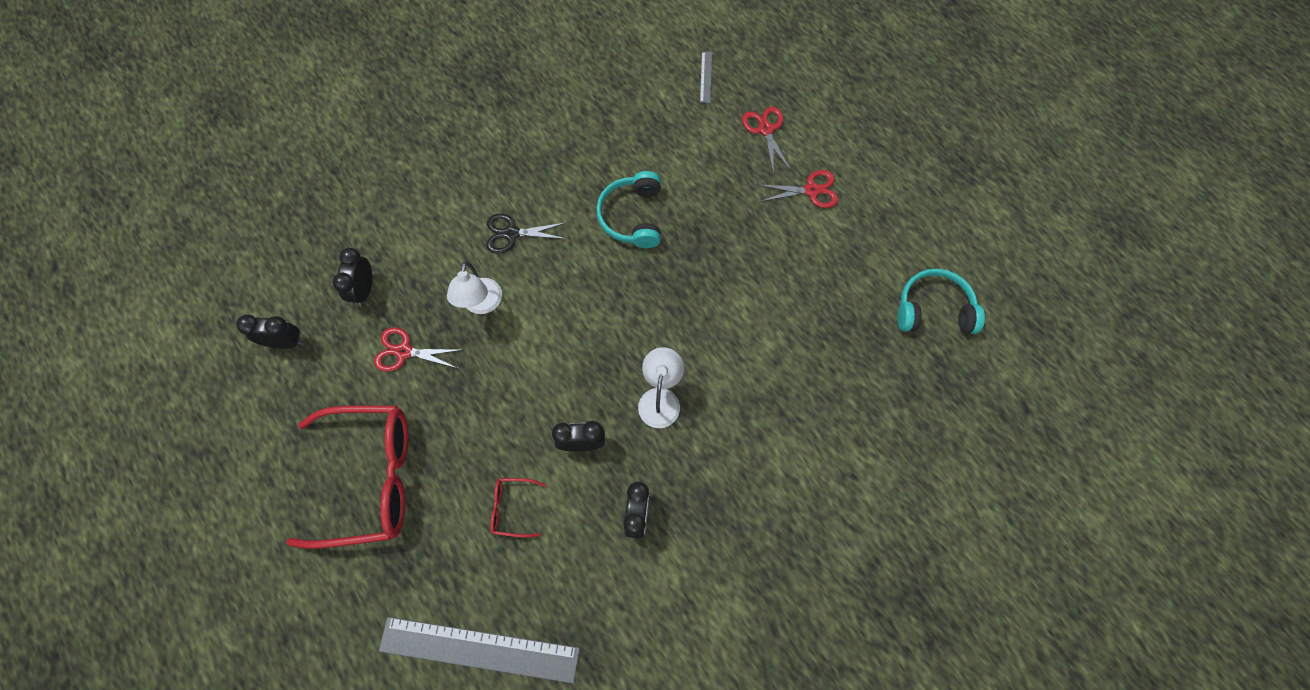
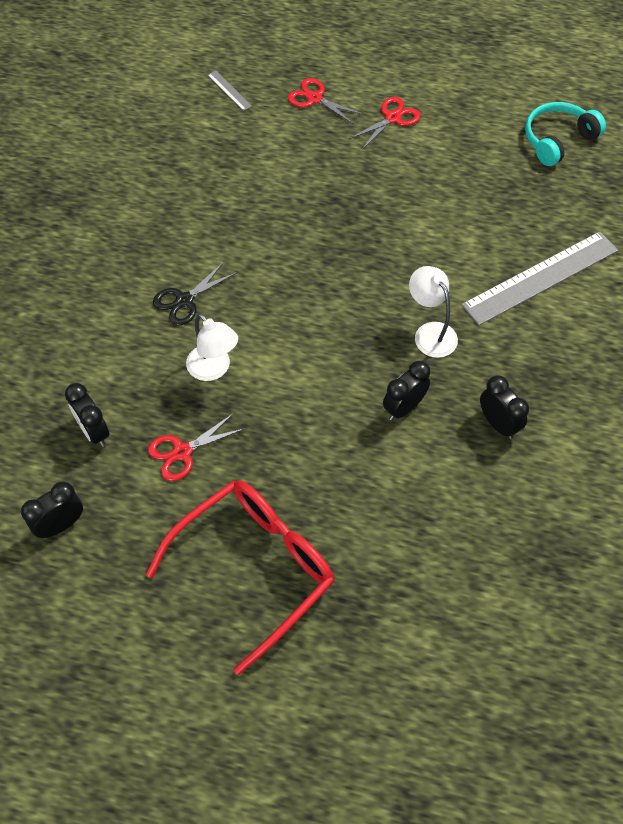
camera: 40 degrees left, 10 degrees down
(479, 649) = (481, 615): grey ruler -> grey ruler (540, 277)
(512, 508) = (398, 495): red glasses -> none
(633, 216) = (274, 222): turquoise headphones -> none

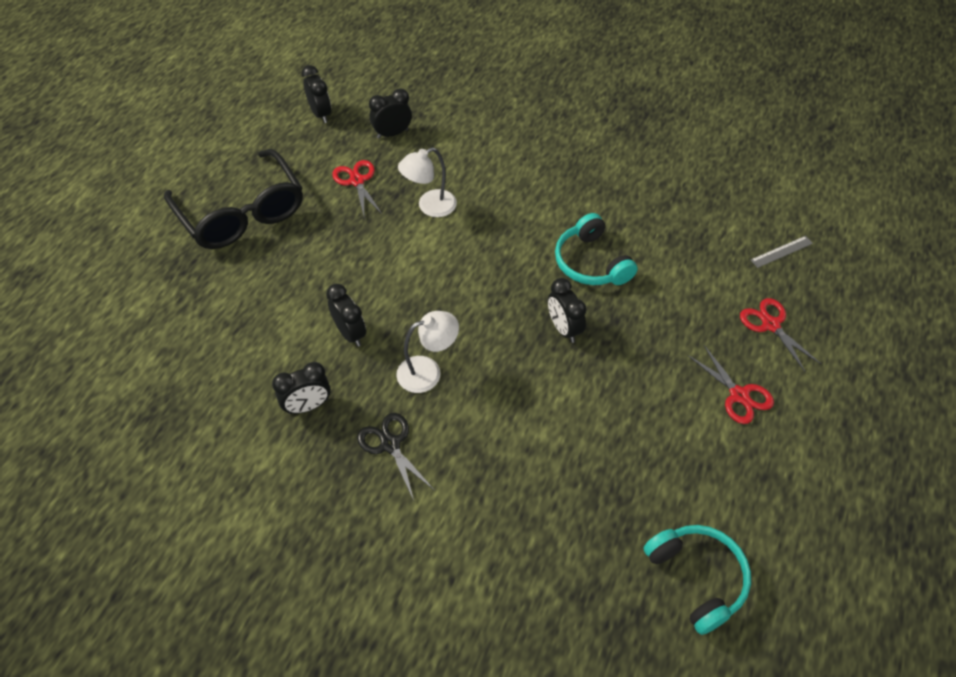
camera: 100 degrees right, 5 degrees down
(184, 300) = (507, 194): black scissors -> black scissors (390, 444)
(254, 568) = (242, 213): red glasses -> black glasses
(269, 222) = (591, 262): none -> turquoise headphones
(315, 98) = (770, 325): red scissors -> red scissors turned 75 degrees counterclockwise
(354, 236) = (563, 328): none -> black clock
(540, 277) = (476, 494): grey ruler -> none

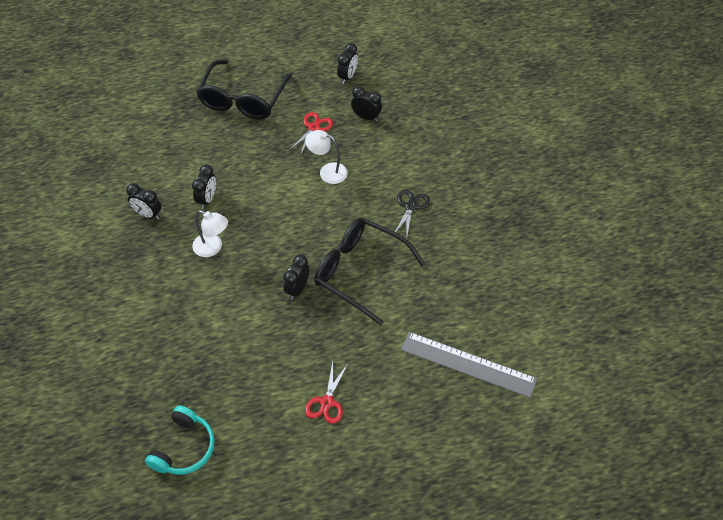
camera: 50 degrees right, 0 degrees up
(390, 444) = (154, 263): black scissors -> black scissors (410, 206)
(591, 262) = (360, 272): turquoise headphones -> black glasses
(770, 325) = (398, 390): red scissors -> none
(781, 251) = (468, 364): grey ruler -> grey ruler, size x2.44

